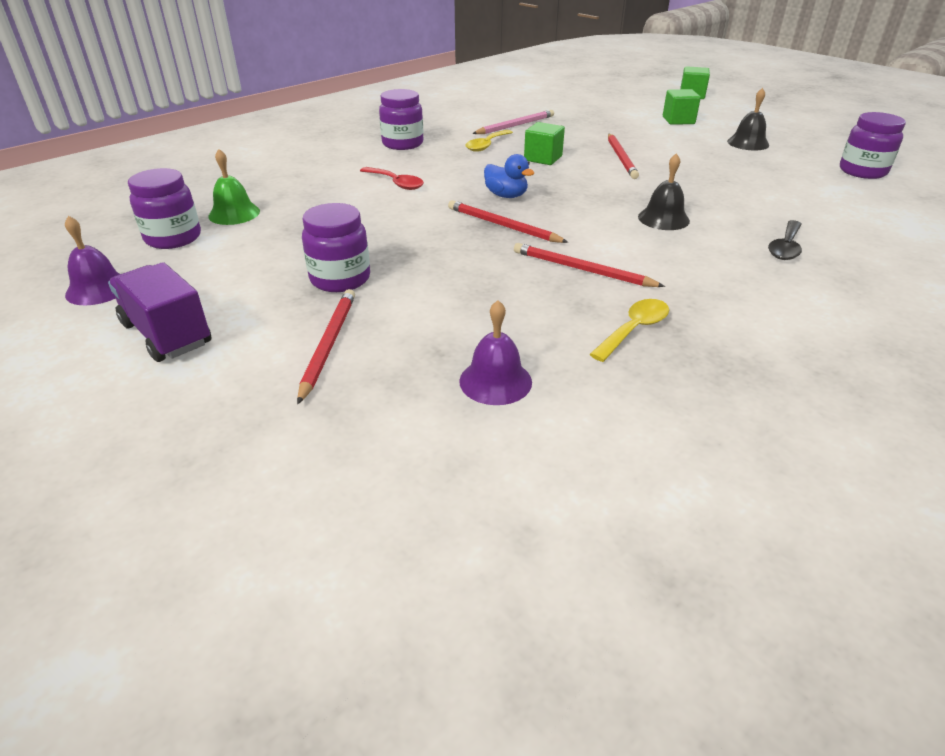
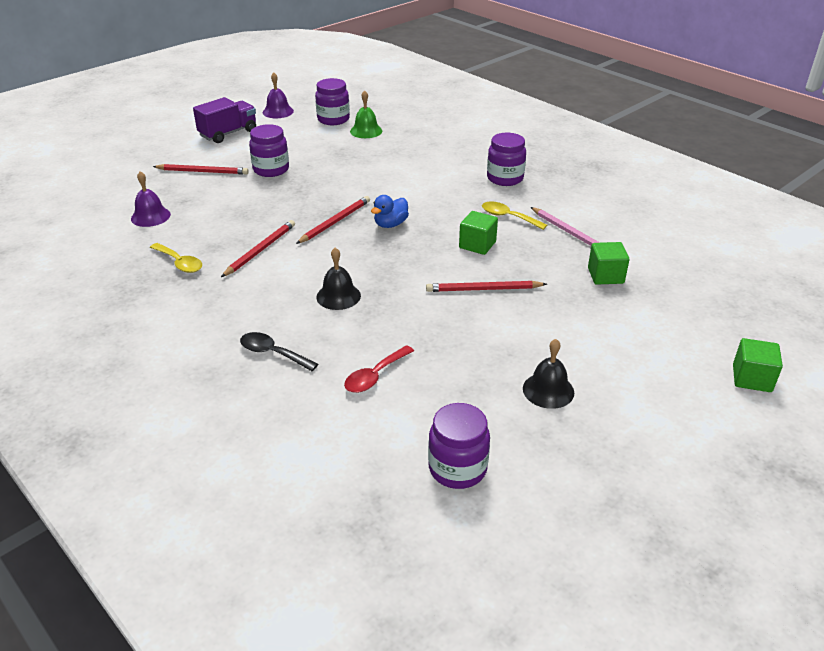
camera: 90 degrees right, 0 degrees up
(396, 183) = (416, 179): red spoon -> red spoon (375, 376)
(678, 120) = (624, 347): green cube -> green cube (605, 276)

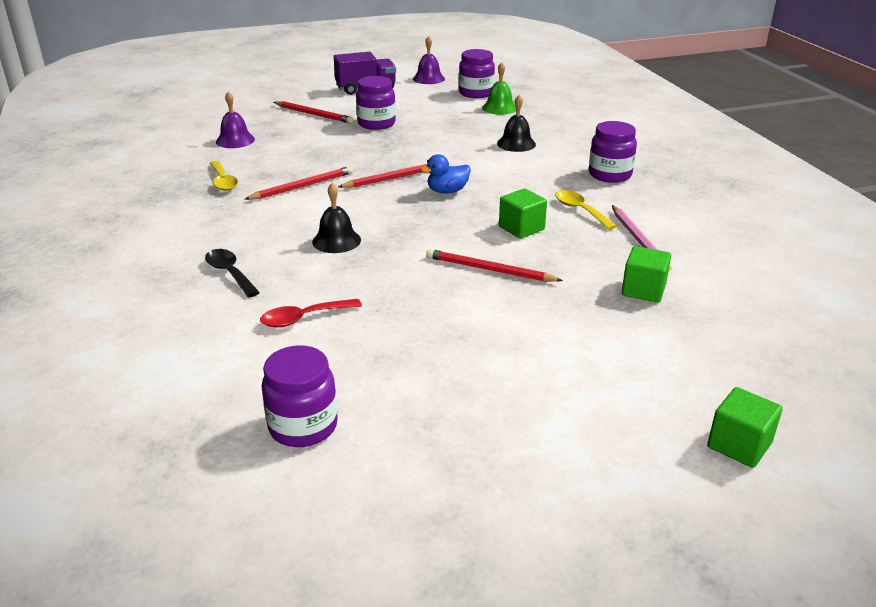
camera: 25 degrees right, 5 degrees down
(548, 390) = (470, 383): black bell -> black bell (516, 144)

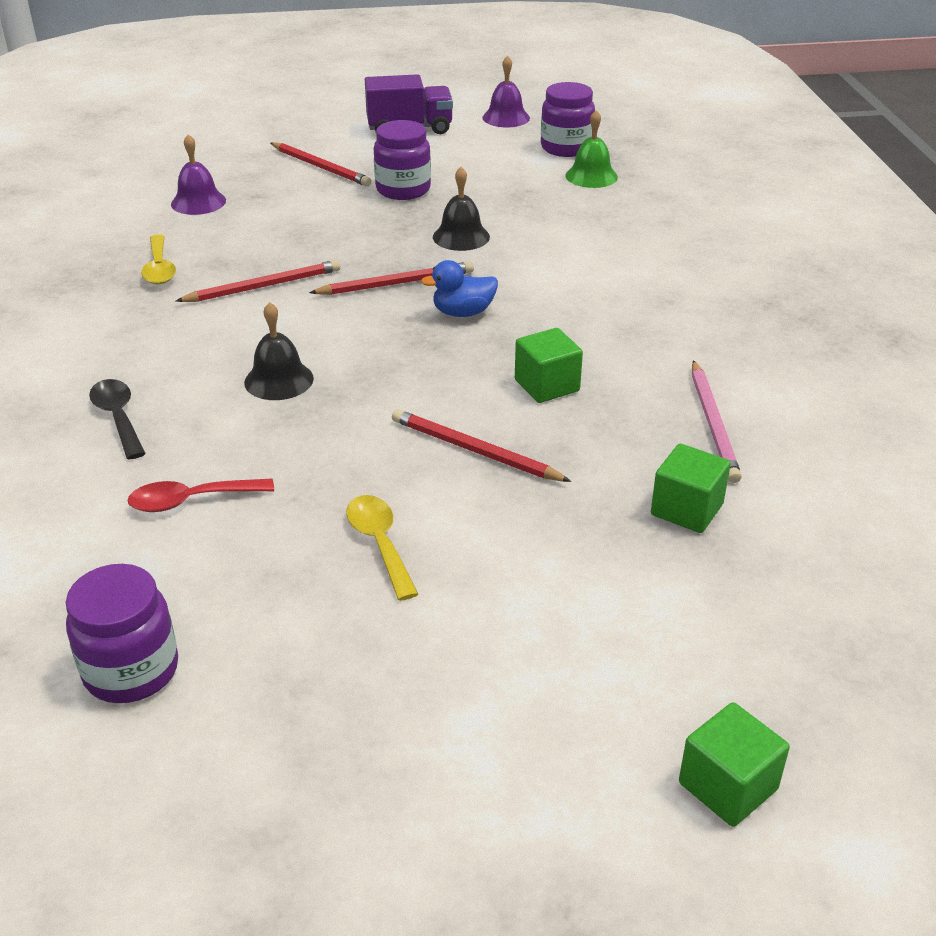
camera: 10 degrees right, 5 degrees up
(516, 144) = (593, 240): black bell -> black bell (461, 237)
(580, 210) = (645, 364): yellow spoon -> yellow spoon (380, 544)
(610, 175) = (713, 306): purple jar -> none

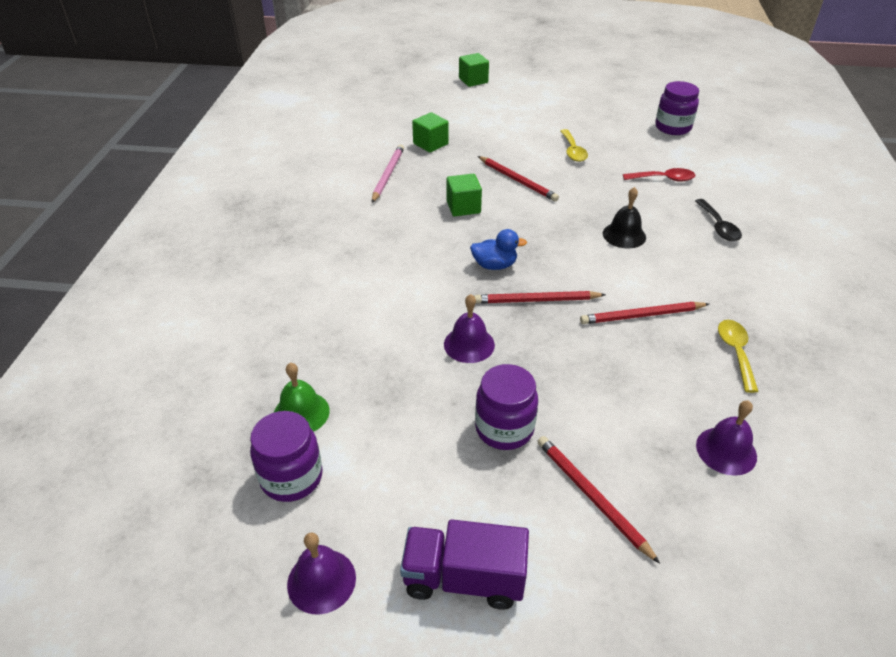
camera: 165 degrees left, 5 degrees up
(461, 237) = (469, 344): black bell -> purple bell

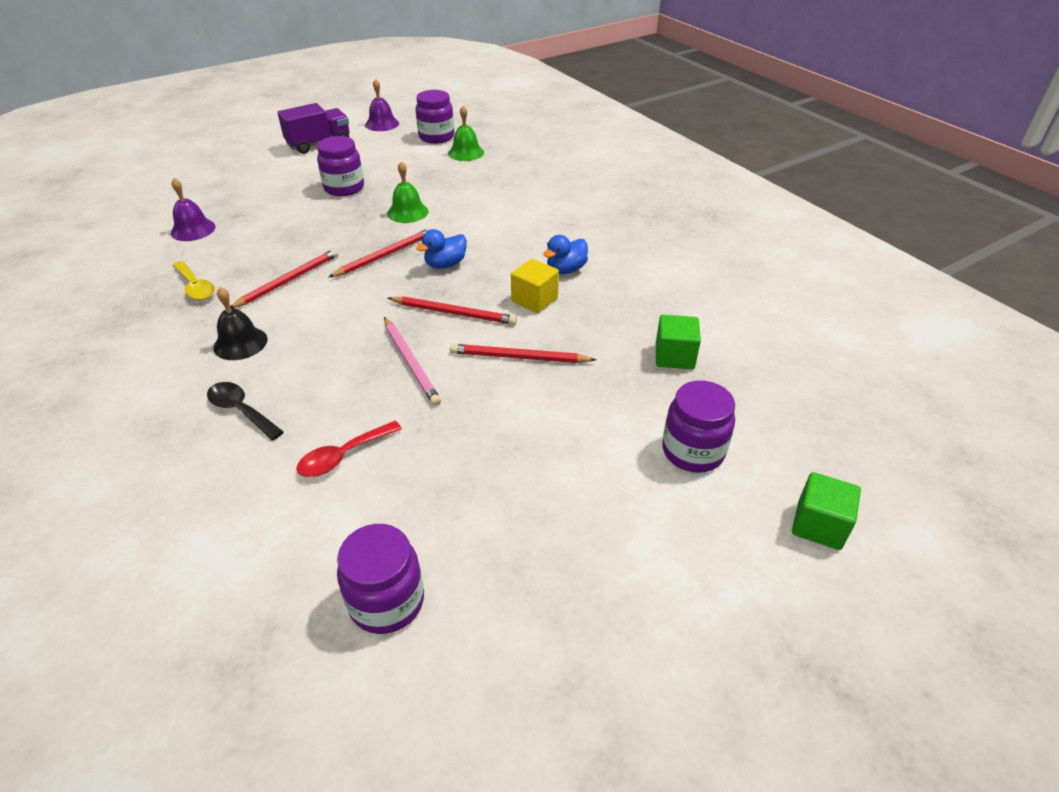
camera: 140 degrees right, 0 degrees up
(388, 175) = (651, 297): pink pencil -> pink pencil (411, 362)
(412, 217) = (566, 270): none -> blue duck
(463, 207) = (534, 300): green cube -> yellow cube
(469, 344) = (407, 212): purple bell -> green bell
(485, 113) = (693, 451): none -> purple jar
(572, 151) = (501, 442): yellow spoon -> none
(591, 497) = (272, 184): red pencil -> red pencil (454, 313)
(624, 235) = (347, 347): black bell -> black bell (240, 343)

